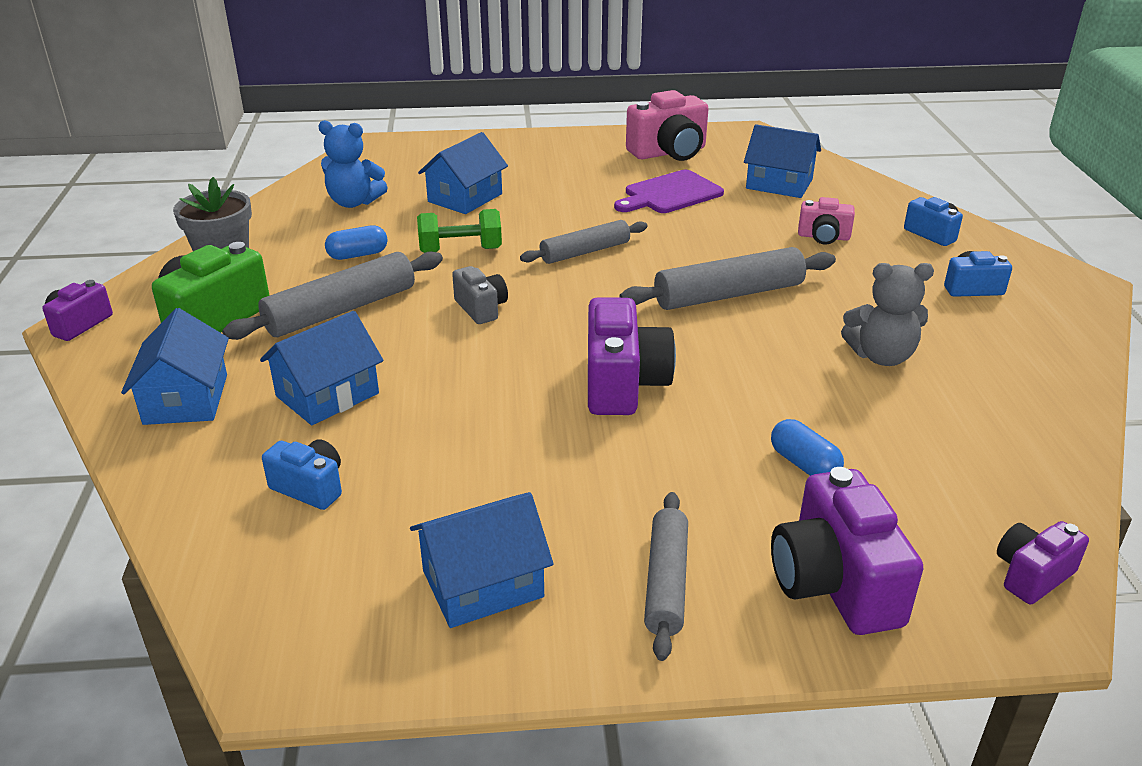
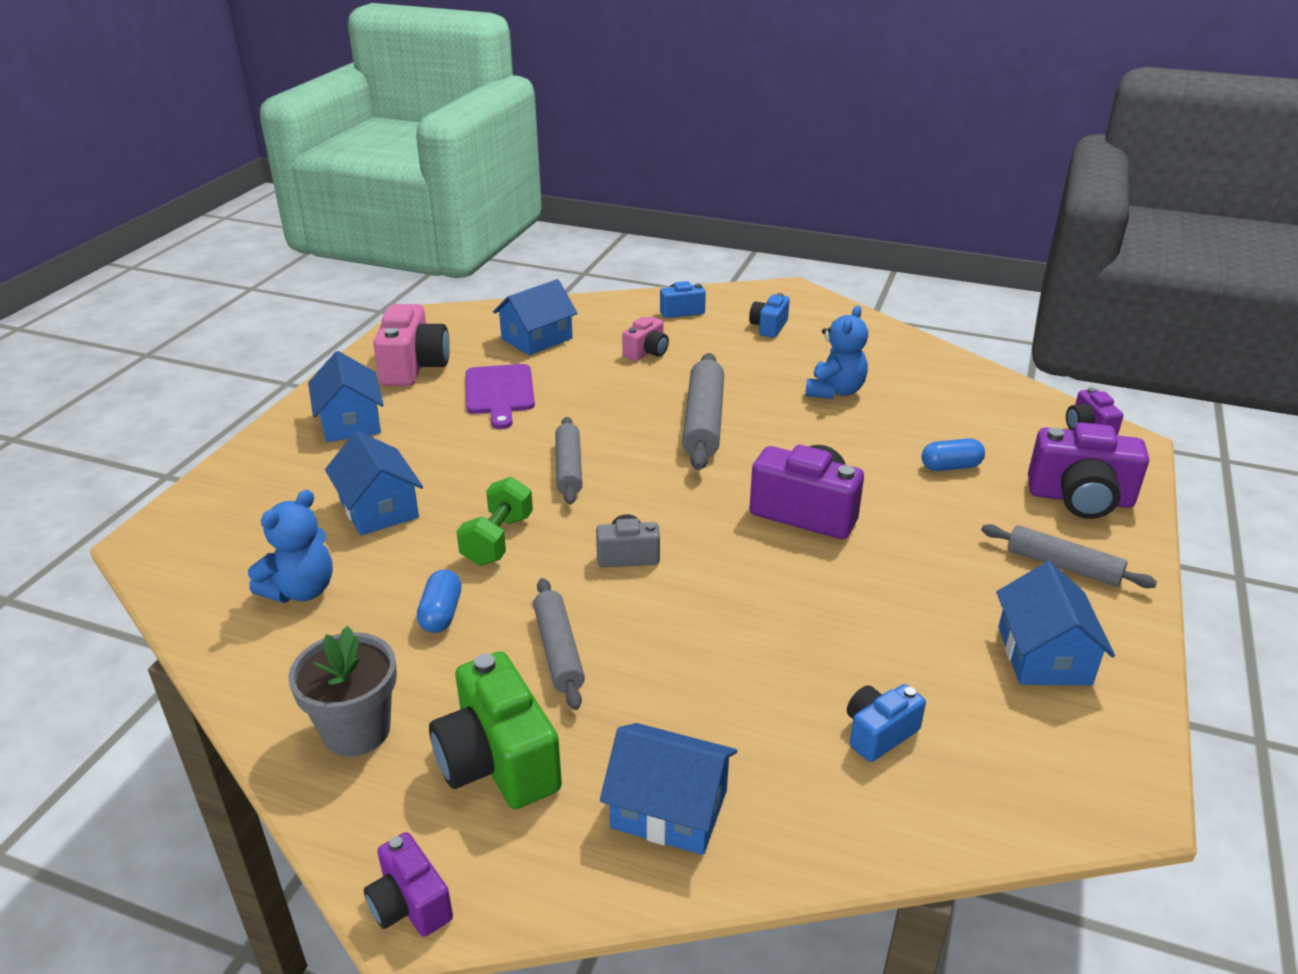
camera: 65 degrees left, 0 degrees up
(327, 395) = (724, 692): blue house -> blue house (350, 422)
(341, 310) = (558, 651): grey rolling pin -> grey rolling pin, size x0.66
(881, 356) = (835, 391): grey teddy bear -> blue teddy bear

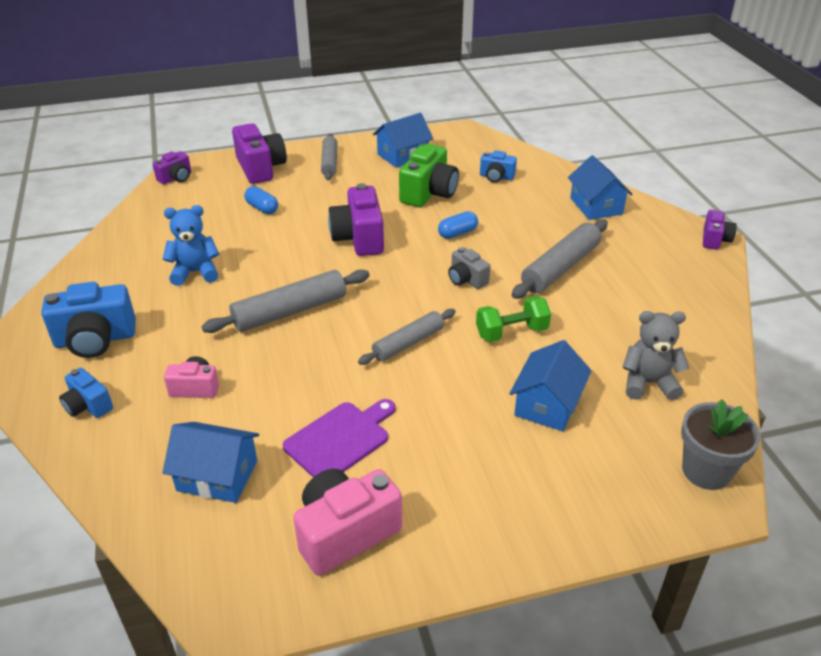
camera: 125 degrees left, 5 degrees up
(301, 590) = (648, 383): blue teddy bear -> grey teddy bear
(350, 422) = (473, 506): blue house -> none
(356, 730) = (683, 298): grey flower pot -> grey flower pot (706, 471)
(441, 614) = (590, 317): blue capsule -> blue capsule (457, 233)
(497, 761) = (637, 252): green camera -> green camera (429, 193)
(558, 651) = (560, 268): grey rolling pin -> grey rolling pin, size x1.52
(769, 327) = (95, 339): blue camera -> blue camera, size x1.77

